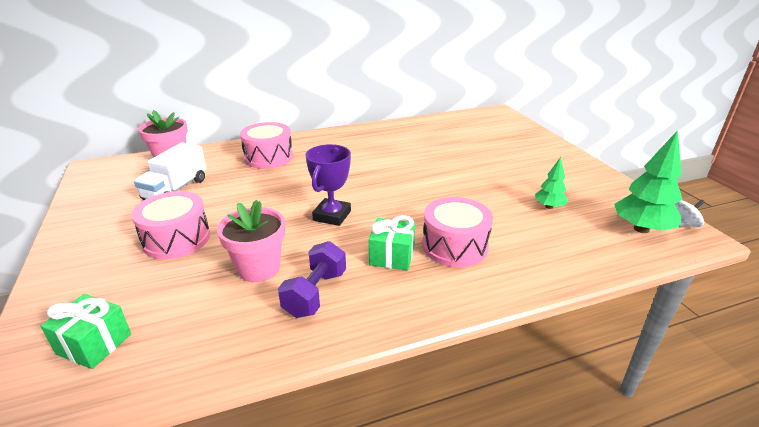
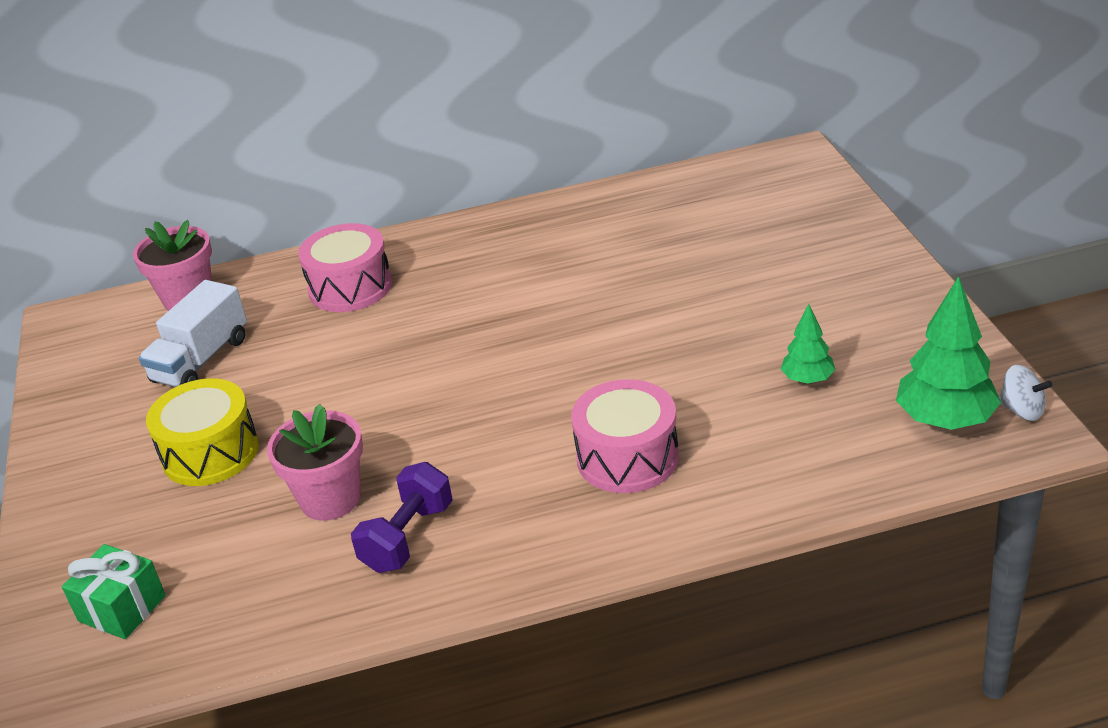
camera: 10 degrees right, 5 degrees up
(176, 239) = (210, 452): pink drum -> yellow drum
(332, 216) = (445, 405): purple trophy -> none
(392, 256) = (527, 476): green gift -> none
(683, 224) = (1022, 410): white spinning top -> white spinning top turned 45 degrees clockwise

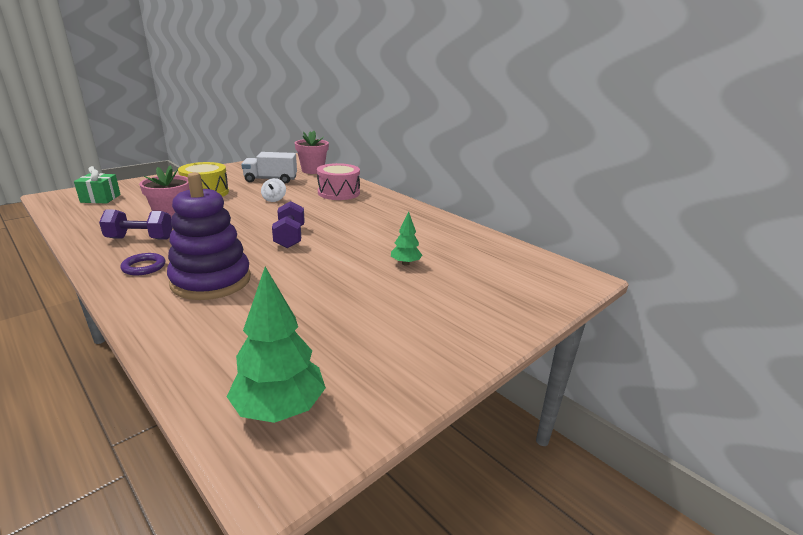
camera: 55 degrees right, 10 degrees down
(518, 367) = (290, 237): none -> purple dumbbell
(535, 528) = (144, 267): none -> purple ring
(627, 457) = (211, 281): pink drum -> purple stacking toy
(807, 379) = (313, 329): green tree -> green tree (405, 263)
(1022, 410) = (308, 459): white spinning top -> white spinning top (274, 199)

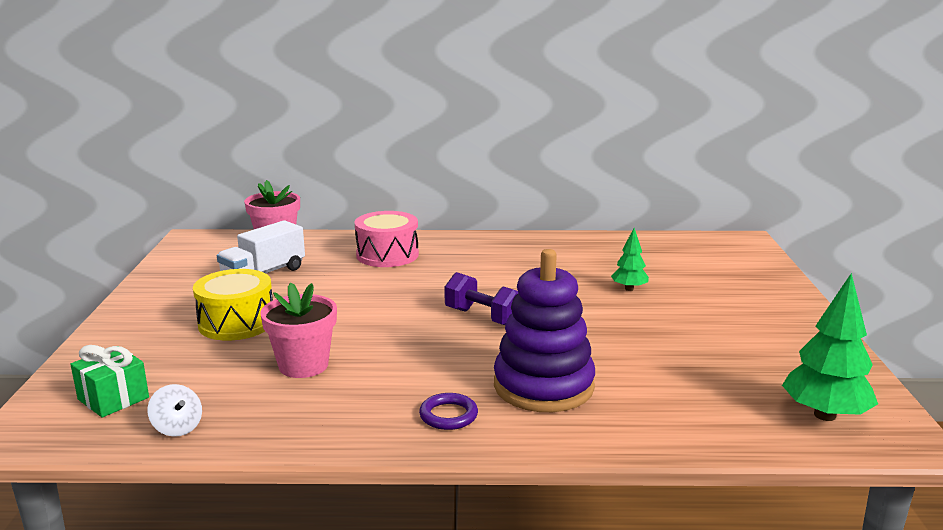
camera: 45 degrees left, 5 degrees down
(140, 239) = (347, 400): purple dumbbell -> none
(274, 199) = (344, 292): white spinning top -> white spinning top (177, 428)

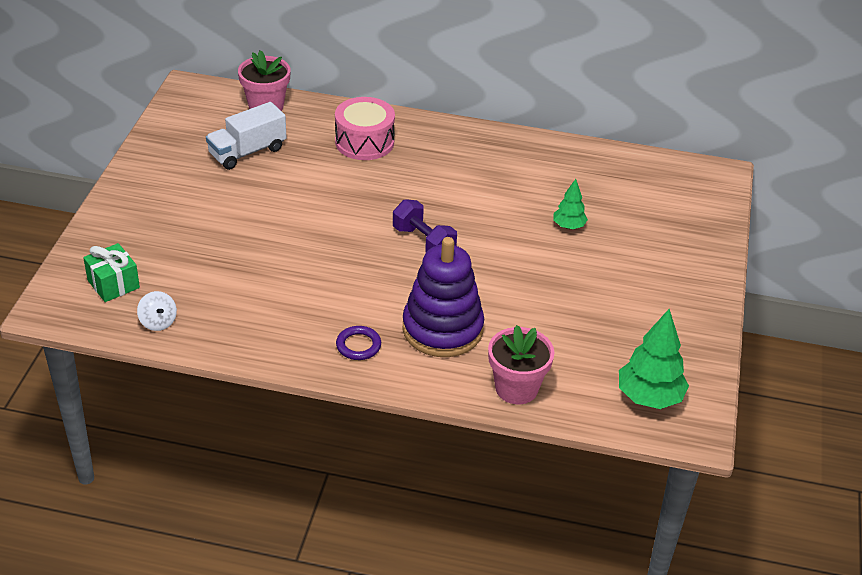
camera: 10 degrees right, 20 degrees up
(236, 323) = (215, 214): yellow drum -> none
(303, 365) = (260, 273): pink flower pot -> pink flower pot (516, 388)

